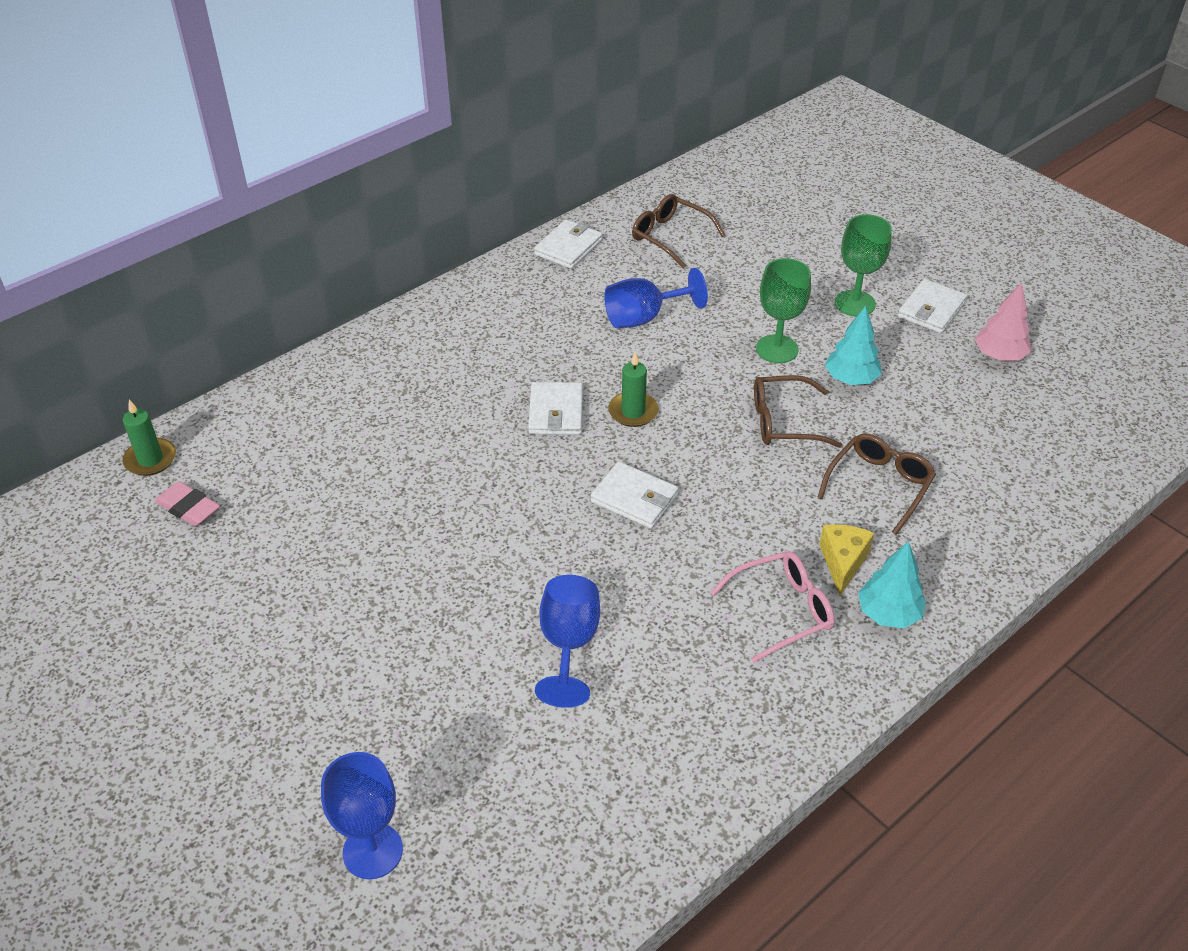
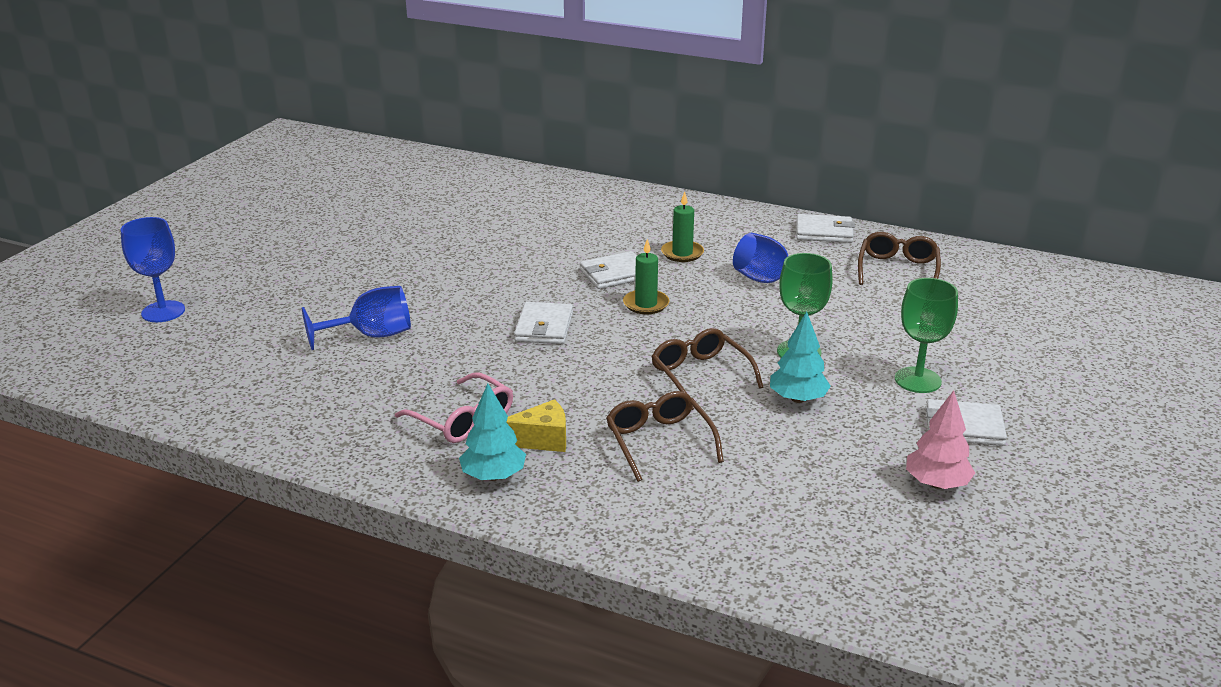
camera: 65 degrees right, 15 degrees down
(150, 459) = (449, 163): green candle -> green candle (682, 253)
(188, 508) = (416, 184): pink eraser -> none
(879, 485) = (659, 442): brown glasses -> brown glasses turned 120 degrees counterclockwise

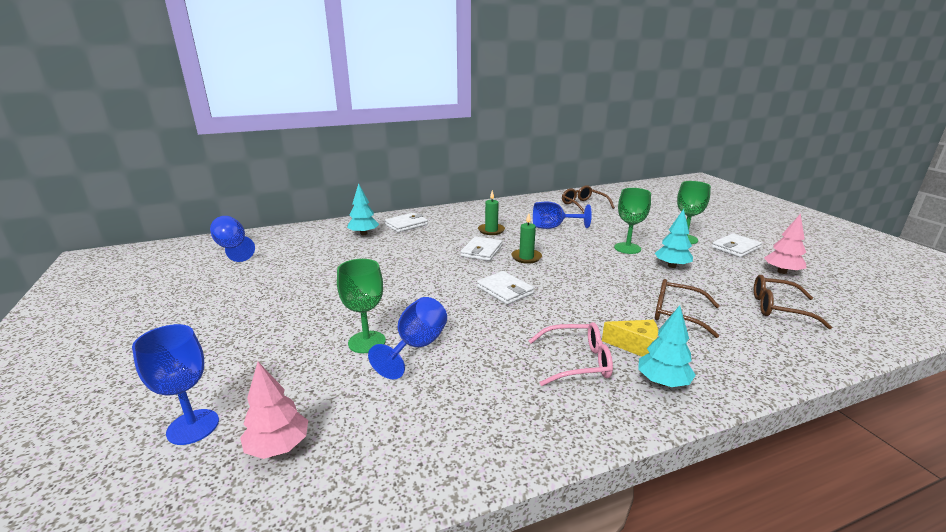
camera: 45 degrees left, 5 degrees down
(183, 351) = (278, 447): none -> pink tree
(346, 311) = (367, 342): none -> green goblet
(397, 167) = (233, 248): none -> blue goblet
(538, 199) = (364, 234): none -> turquoise tree
(541, 440) = (635, 346): yellow cheese -> yellow cheese turned 75 degrees clockwise
(700, 375) = (619, 276): brown glasses -> brown glasses (778, 308)
(824, 232) = (527, 202): white wallet -> white wallet (406, 225)

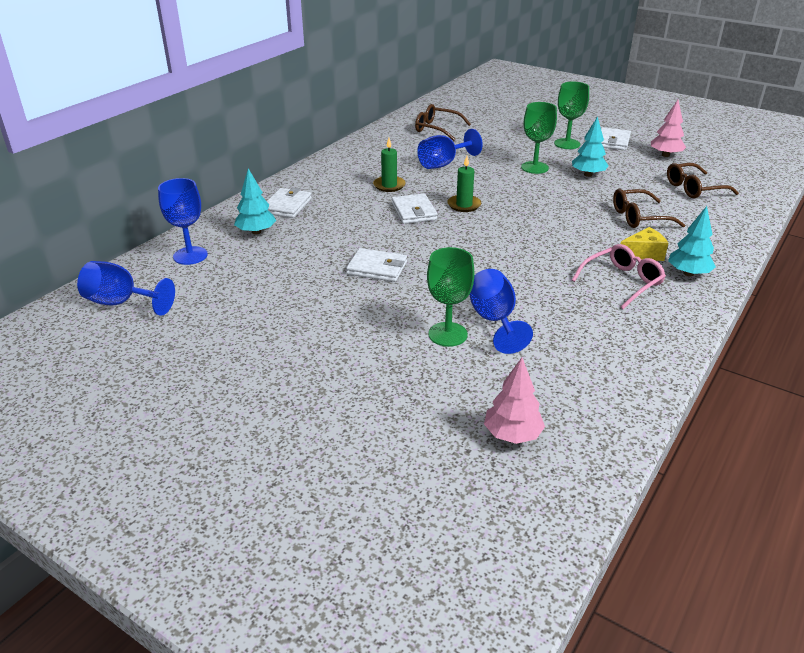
camera: 35 degrees left, 10 degrees up
(193, 427) = (421, 459): blue goblet -> blue goblet (190, 255)
(505, 290) = (491, 244): white wallet -> white wallet (377, 268)

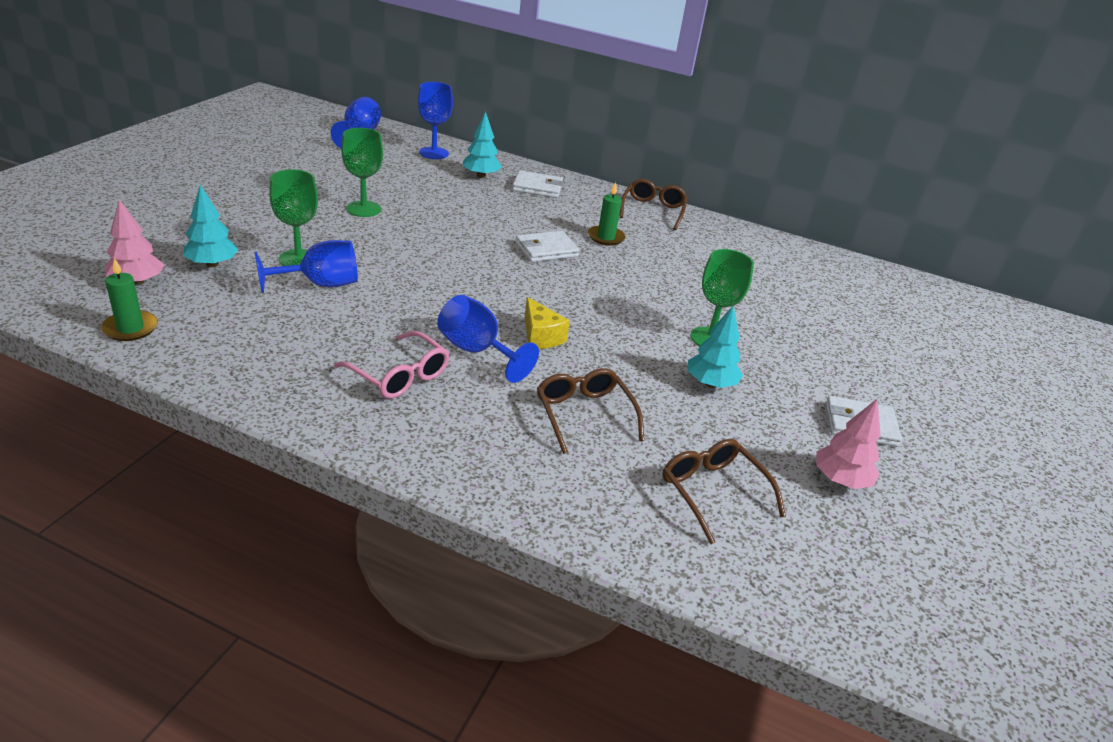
camera: 75 degrees right, 0 degrees up
(377, 268) = (420, 228): white wallet -> none
(437, 129) = (791, 271): brown glasses -> brown glasses (653, 210)
(443, 164) = (683, 272): blue goblet -> blue goblet (477, 351)
(464, 205) = (573, 280): green candle -> green candle (130, 328)
(567, 144) = (816, 375): green goblet -> green goblet (363, 209)
(643, 254) = (473, 402): yellow cheese -> yellow cheese (540, 336)
(688, 273) = (425, 436): turquoise tree -> turquoise tree (212, 264)

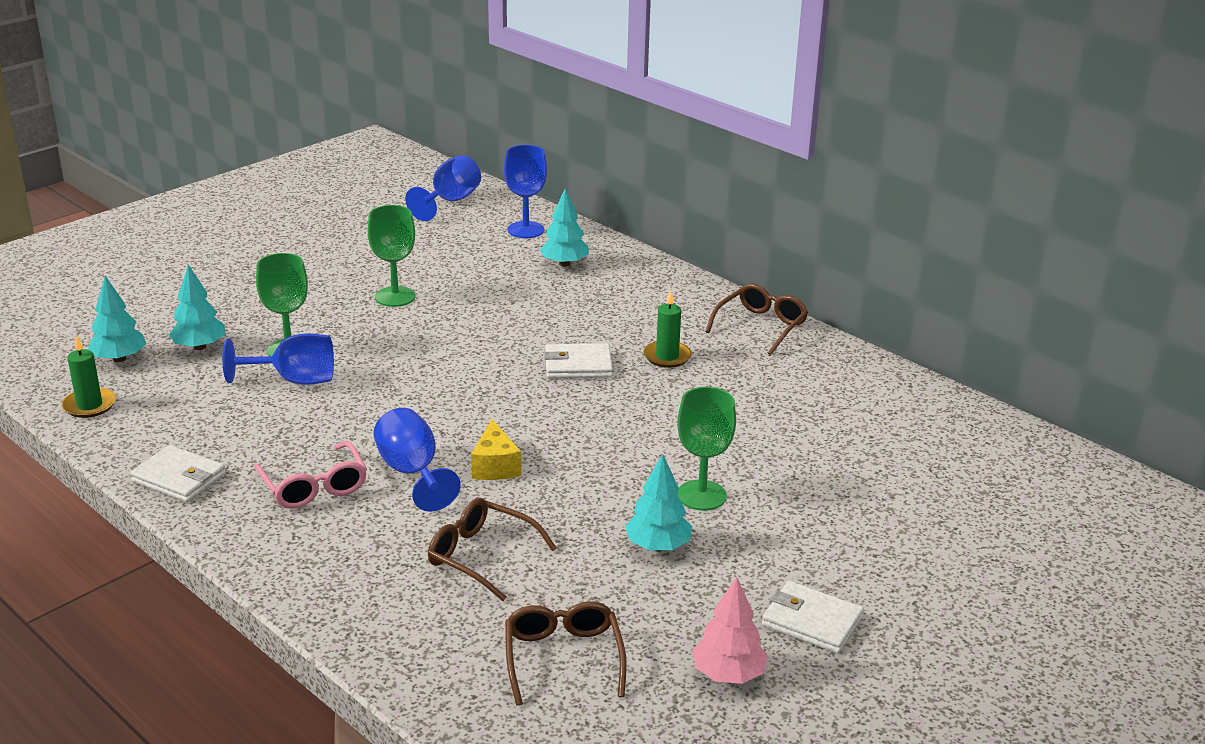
camera: 25 degrees right, 5 degrees down
(137, 282) = (119, 359): pink tree -> turquoise tree
(537, 187) = (627, 284): white wallet -> white wallet (179, 478)
(584, 414) = (481, 556): brown glasses -> brown glasses turned 60 degrees counterclockwise

